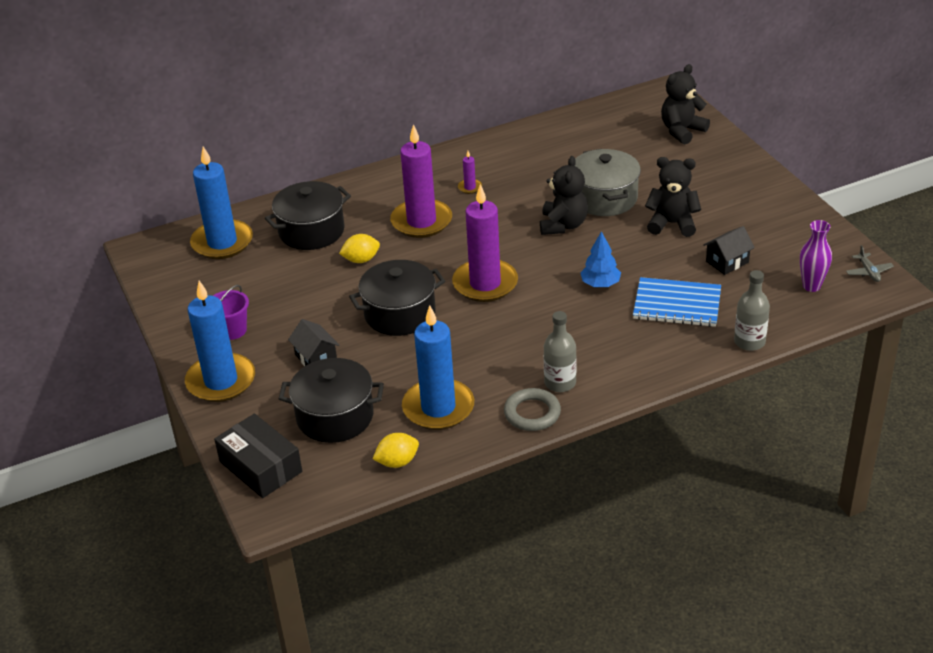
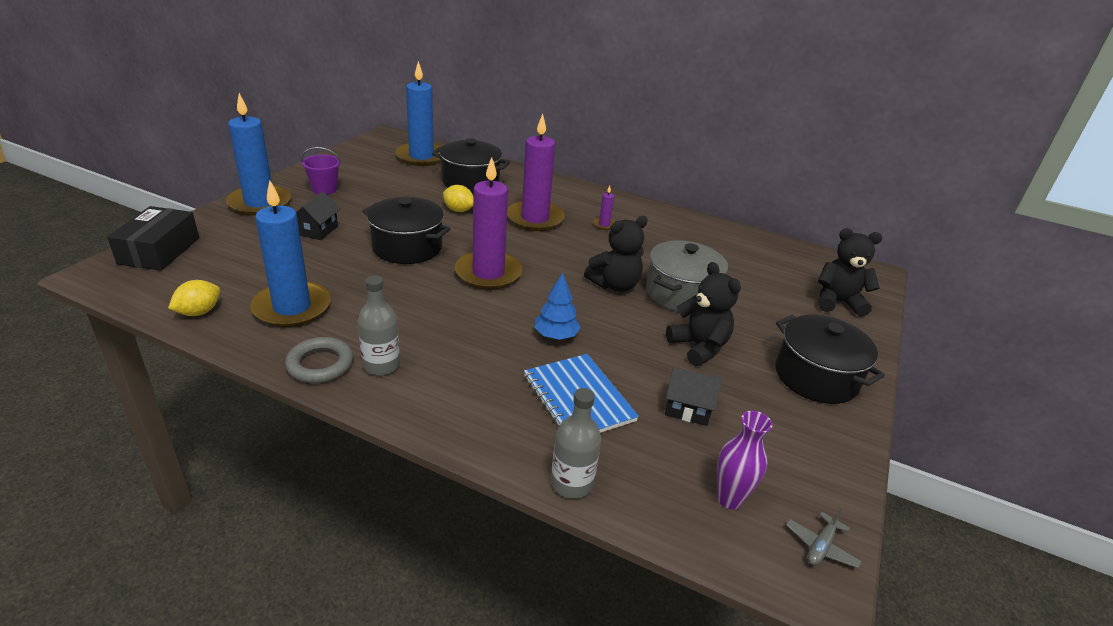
camera: 45 degrees right, 5 degrees down
(335, 416) = (246, 262): black pot -> black pot (816, 377)
(397, 462) = (199, 312): yellow lemon -> yellow lemon turned 75 degrees counterclockwise

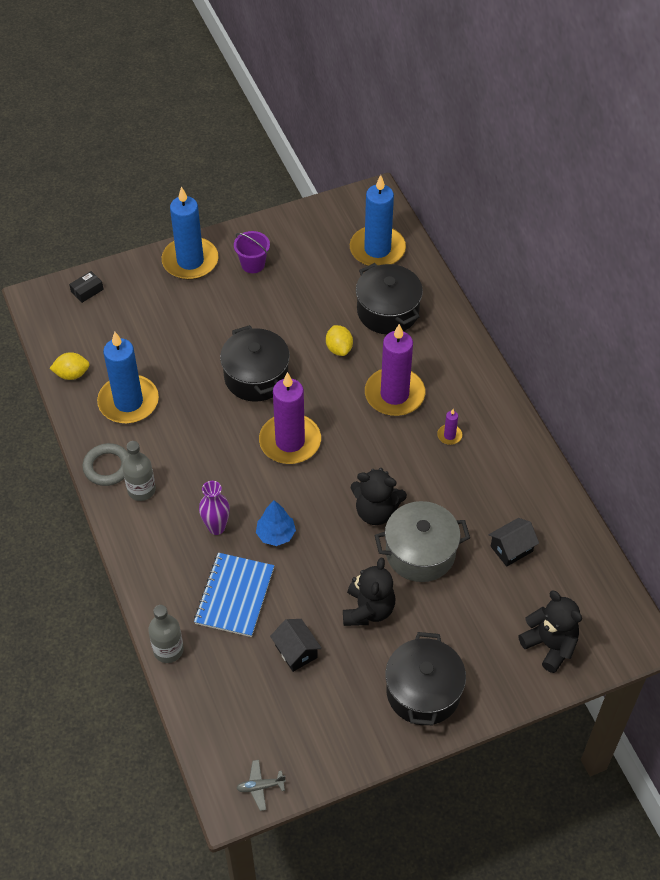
camera: 45 degrees right, 20 degrees up
(159, 251) = (87, 291): black box -> black box, size x0.49
(317, 230) = (207, 320): black house -> black house (511, 549)
(729, 499) = (244, 724): purple vase -> purple vase (216, 527)

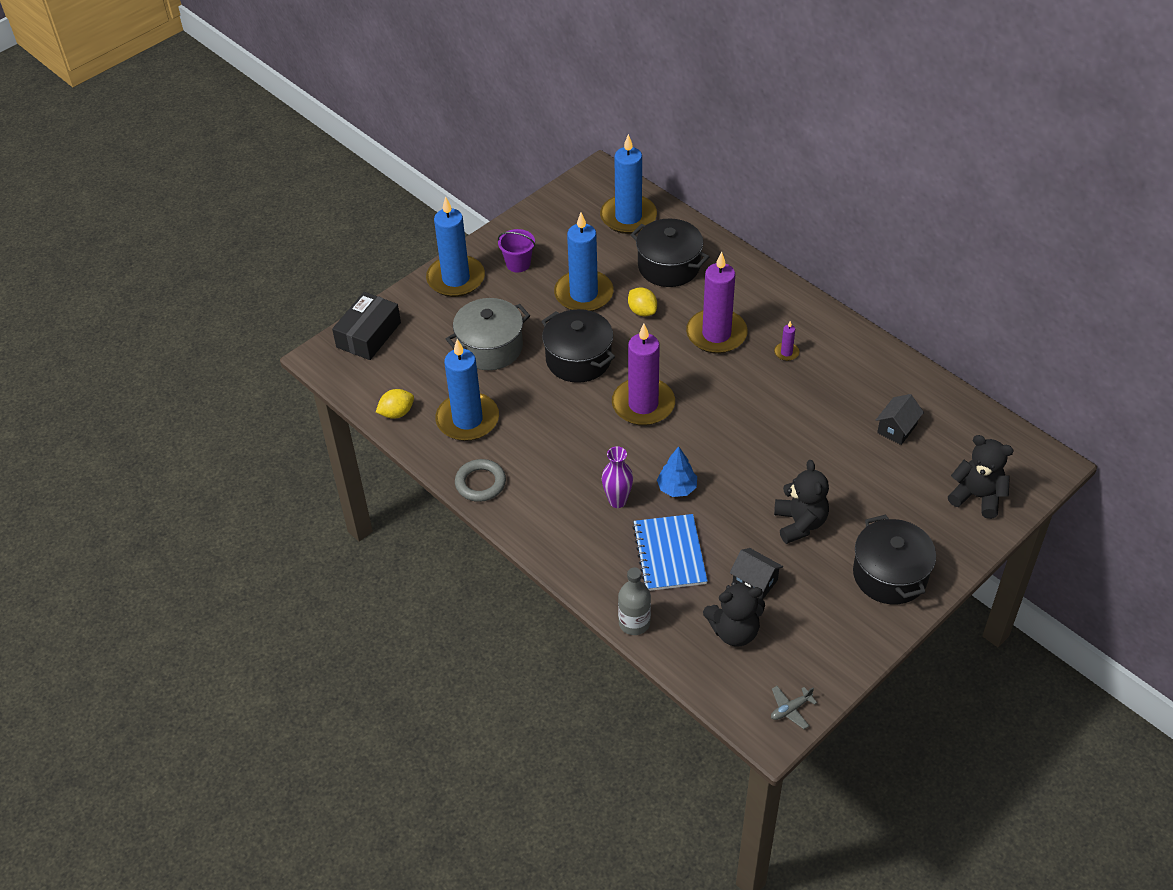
camera: 20 degrees left, 5 degrees down
(87, 291) = (368, 335): black box -> black box, size x2.06
(141, 490) = (526, 492): grey bottle -> none
(295, 314) = (583, 294): none -> blue candle
(376, 511) = (758, 438): black teddy bear -> black teddy bear (734, 631)
(420, 552) = (818, 459): grey pot -> grey pot (490, 347)

